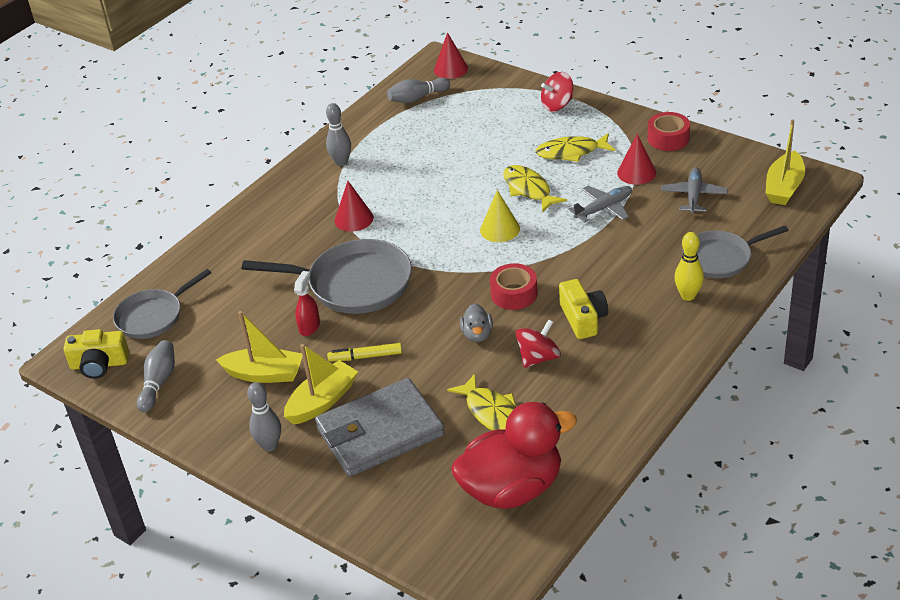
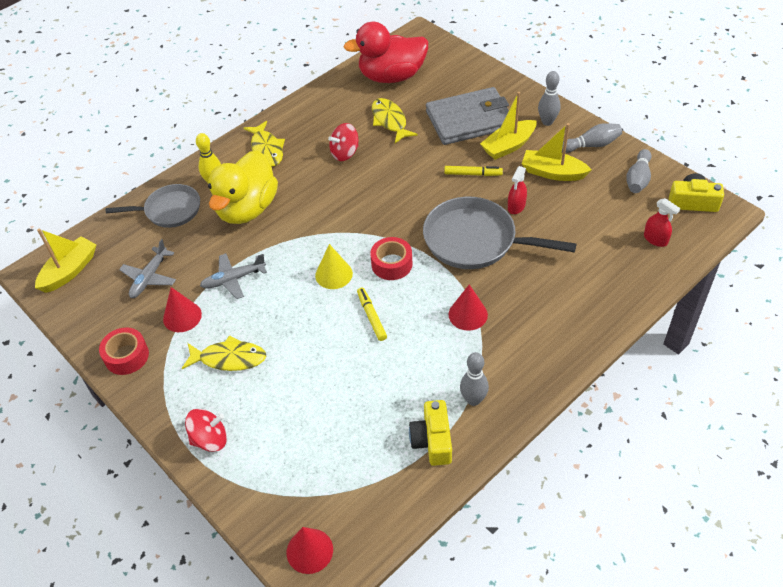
camera: 170 degrees left, 10 degrees up
(153, 316) = (655, 239): grey pan -> red spray bottle
(417, 98) = (366, 497): grey bowling pin -> grey bowling pin (591, 145)
(448, 202) = (371, 317): none -> yellow marker
(477, 334) = (383, 178): grey duck -> none
(514, 294) = (344, 207): red tape -> red tape (392, 264)
(528, 189) = (290, 317): yellow fish -> yellow fish (267, 149)
(583, 319) = (300, 177): yellow camera -> yellow camera (432, 440)
(629, 274) = (247, 209): none -> yellow duck

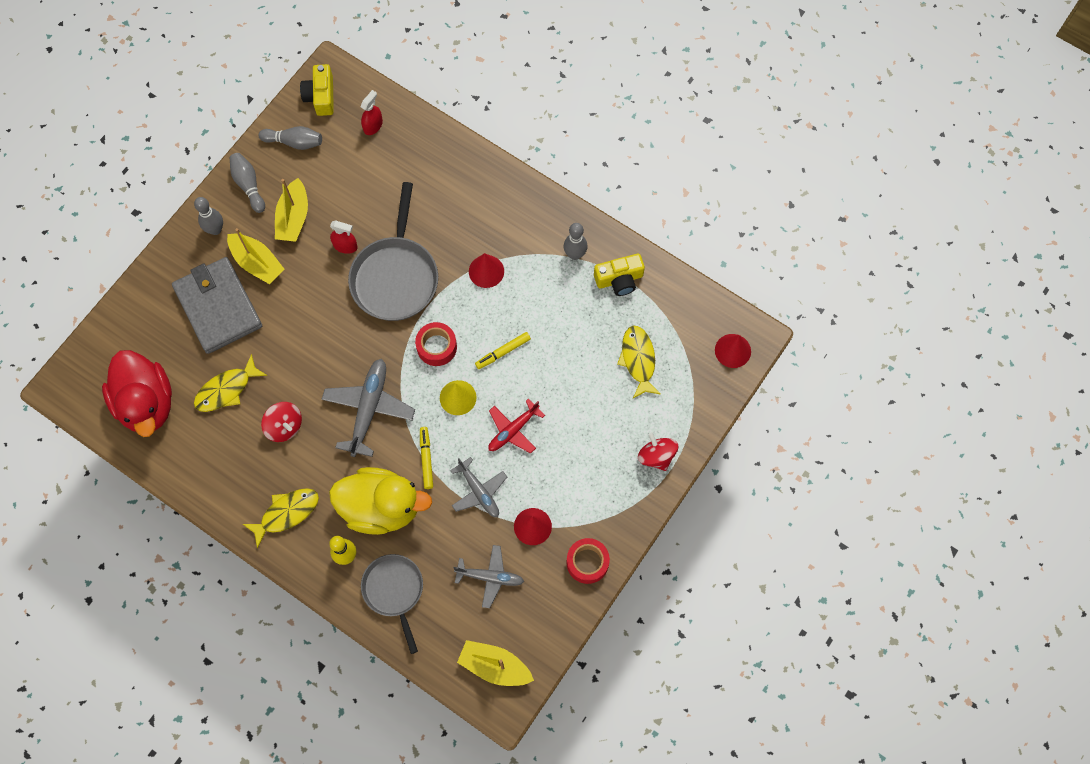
camera: 105 degrees left, 20 degrees up
(229, 358) = (572, 466): yellow fish -> yellow fish (638, 360)
(285, 314) = (513, 430): none -> red plane
(342, 208) = (369, 409): none -> grey plane
(473, 174) = (303, 292): yellow marker -> yellow marker (426, 459)

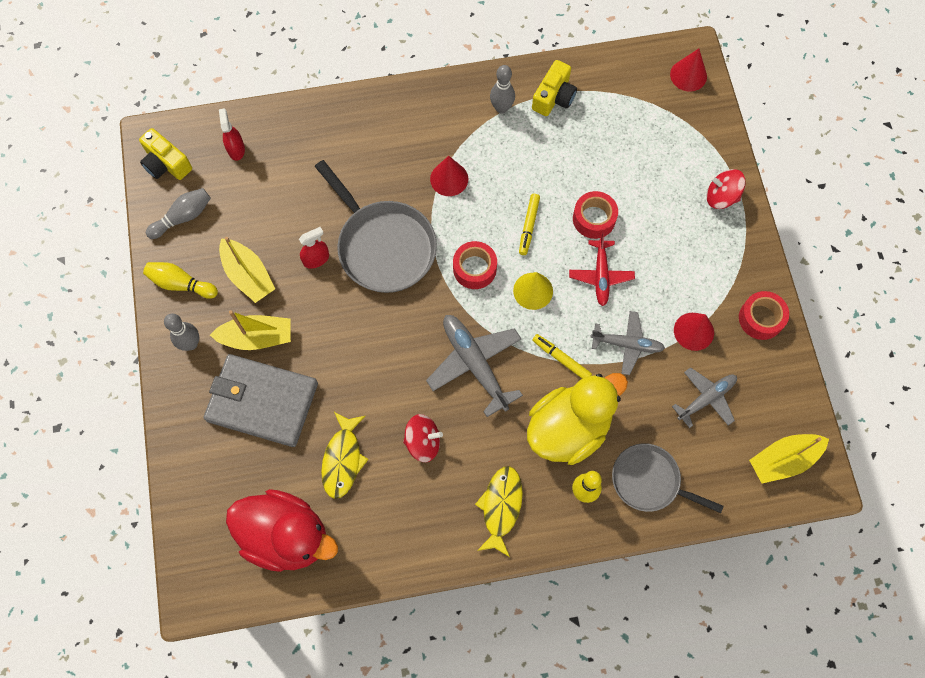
camera: 45 degrees left, 0 degrees up
(248, 185) = (181, 284): grey bowling pin -> yellow bowling pin
(551, 388) = (594, 219): none -> red tape
(638, 360) = (632, 141): yellow fish -> none

